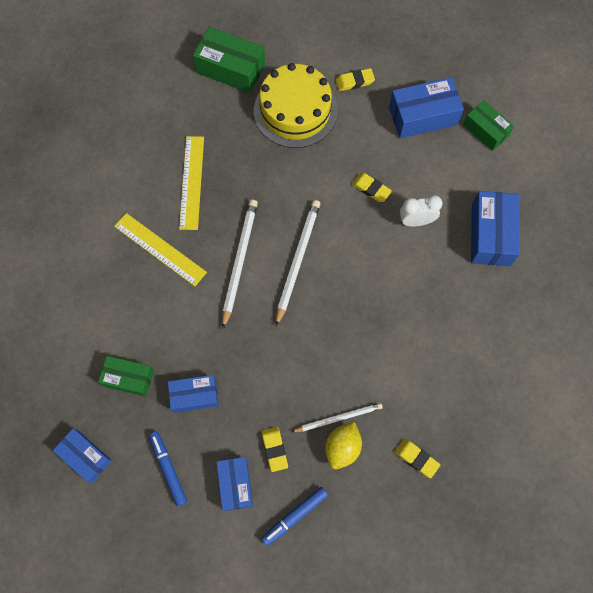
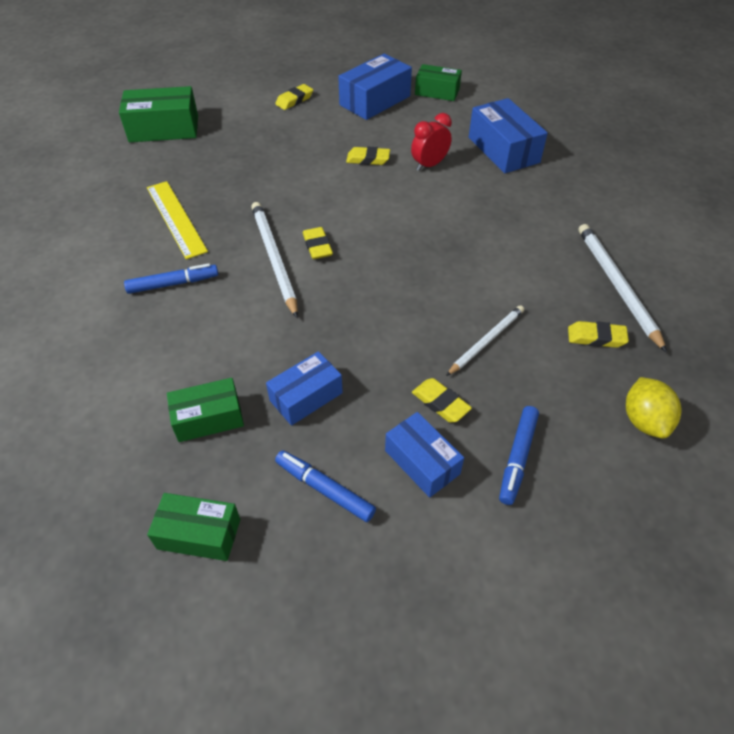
camera: 30 degrees left, 20 degrees down
(85, 456) = (199, 534): blue box -> green box
(160, 249) = (173, 284): yellow ruler -> blue marker
(276, 265) = (317, 246): none -> yellow eraser
(295, 110) = (251, 134): yellow cake -> none
(297, 261) = (337, 235): white pencil -> white pencil (617, 286)
(342, 447) = (513, 365): yellow lemon -> yellow lemon (644, 420)
(416, 221) = (429, 165): white clock -> red clock

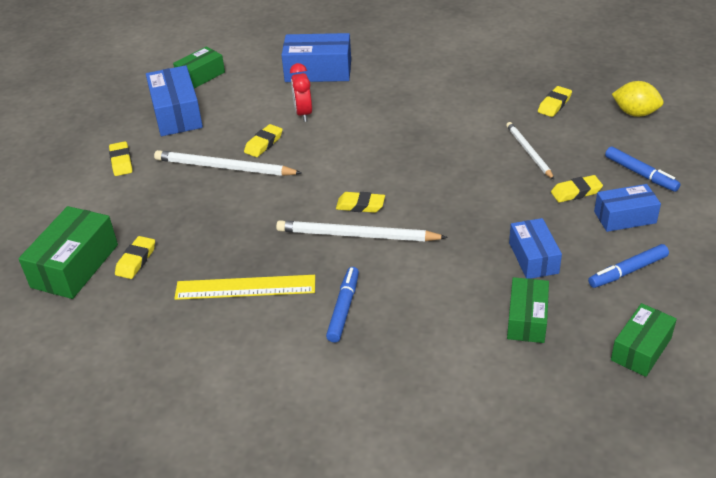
camera: 60 degrees left, 10 degrees down
(182, 153) = (136, 260): none -> yellow eraser
(617, 286) = (511, 78): white pencil -> white pencil (225, 167)

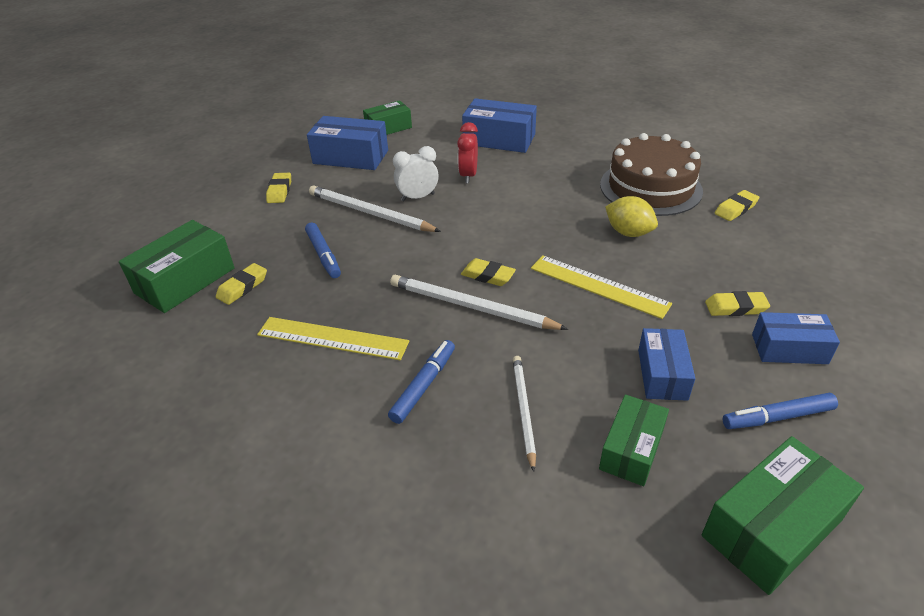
camera: 15 degrees right, 0 degrees up
(176, 114) = (350, 157): blue box -> blue box turned 75 degrees counterclockwise
(263, 144) = (417, 197): yellow eraser -> white clock
(459, 195) = (598, 286): none -> yellow ruler
(475, 97) = (650, 187): none -> brown cake
(529, 152) = (692, 253): white pencil -> white pencil (523, 411)
(635, 113) = (829, 233): yellow lemon -> yellow lemon (628, 232)
(640, 174) = (820, 302): blue marker -> blue marker (323, 255)
(641, 349) = (771, 528): green box -> green box, size x1.53

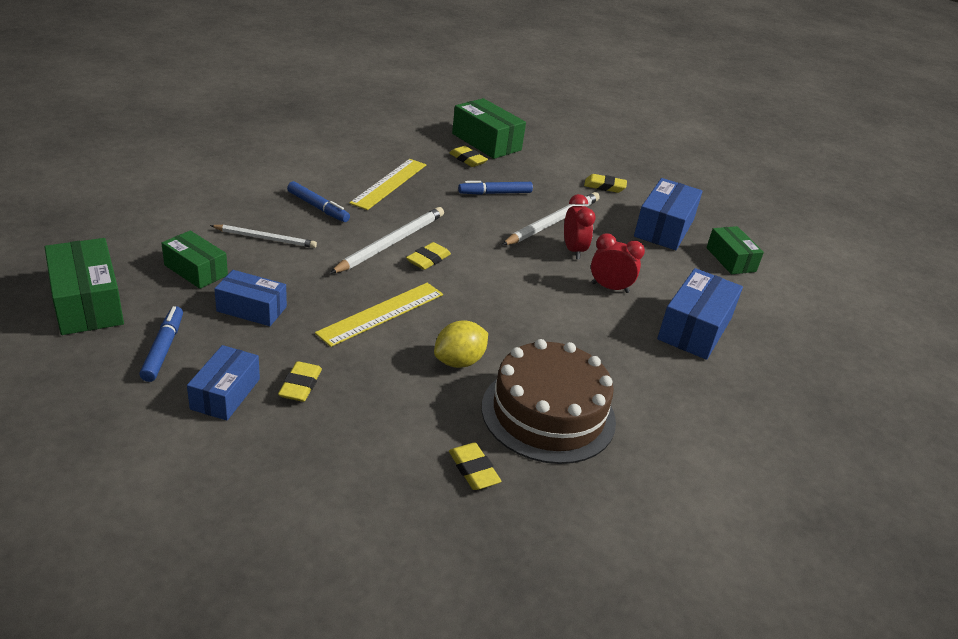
camera: 95 degrees right, 5 degrees down
(417, 197) = (573, 250): white clock -> red clock

